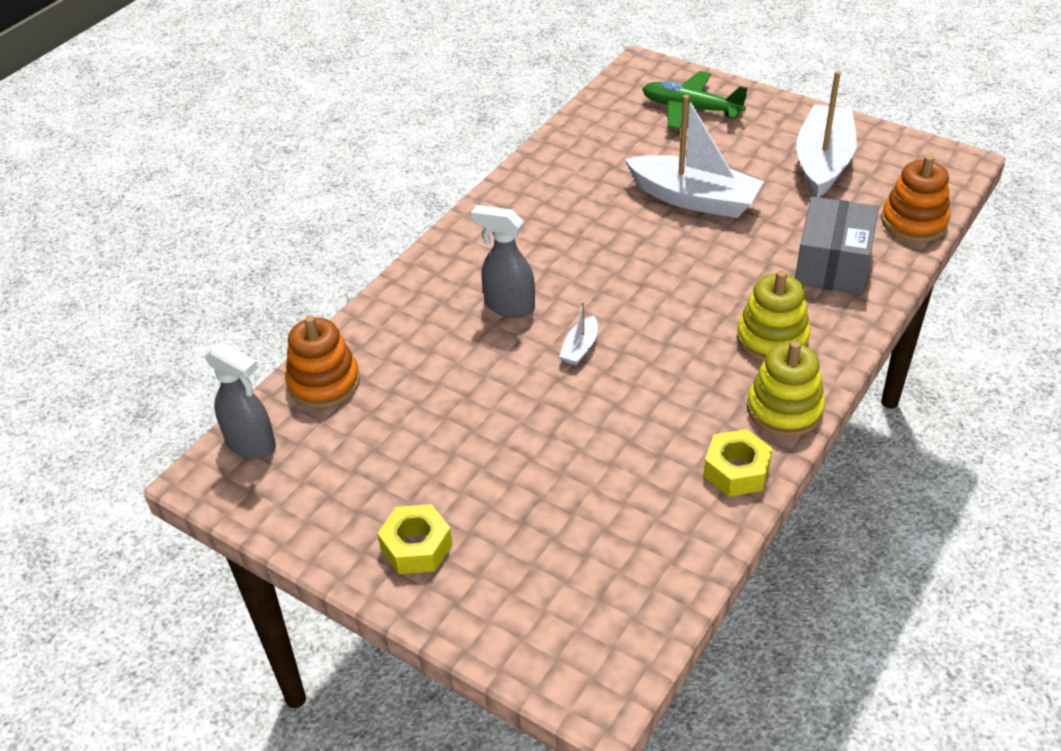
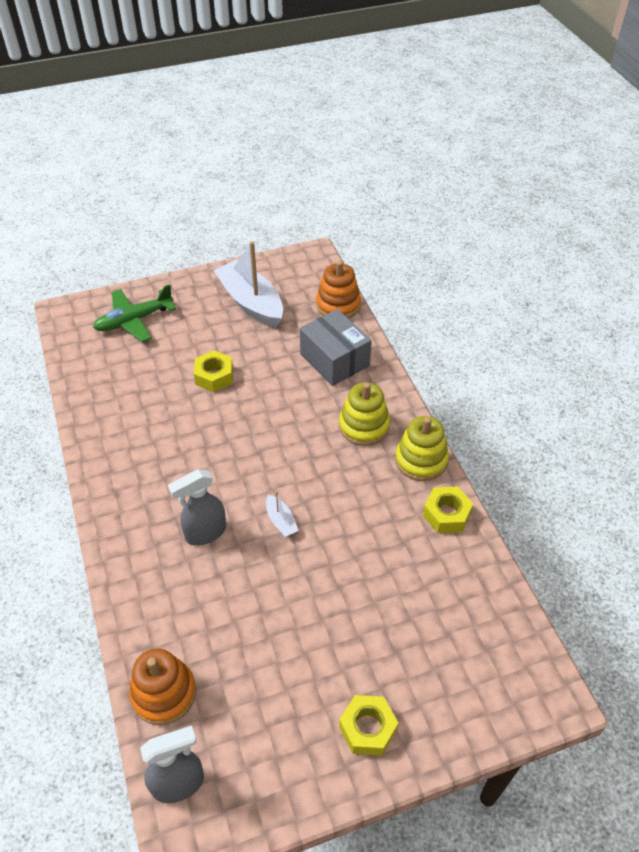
camera: 55 degrees left, 5 degrees up
(694, 199) = (214, 376): white boat -> yellow nut

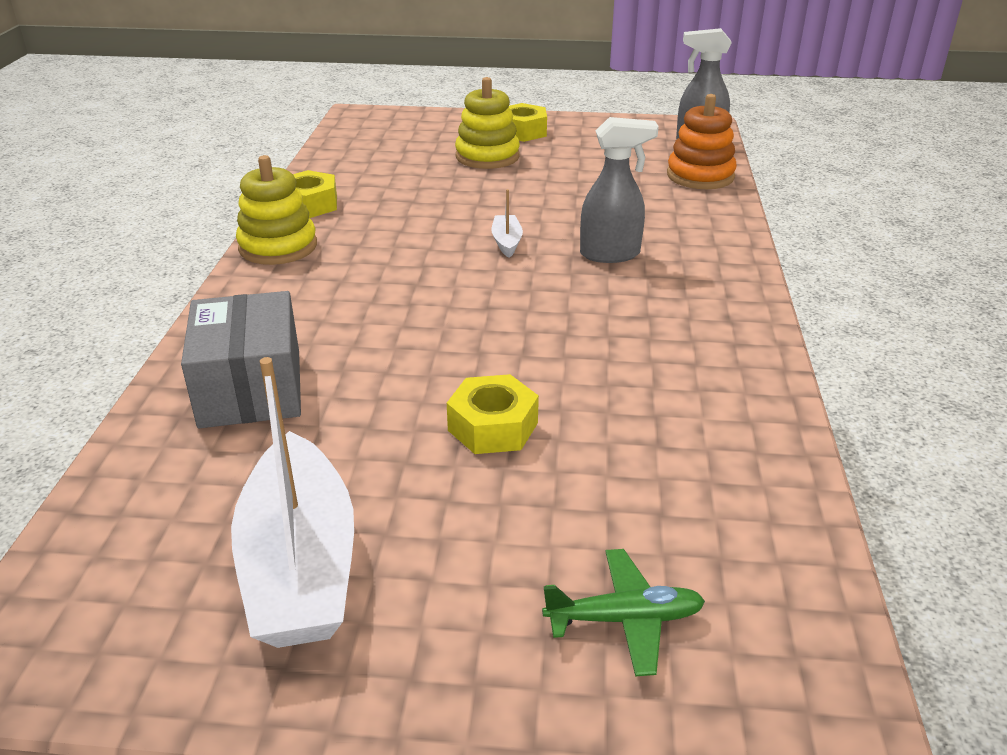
camera: 155 degrees left, 15 degrees down
(134, 320) = (624, 619): green plane -> green plane, size x0.66
(338, 305) = (121, 488): orange stacking toy -> none
(364, 426) = (309, 294): yellow stacking toy -> yellow stacking toy (487, 156)

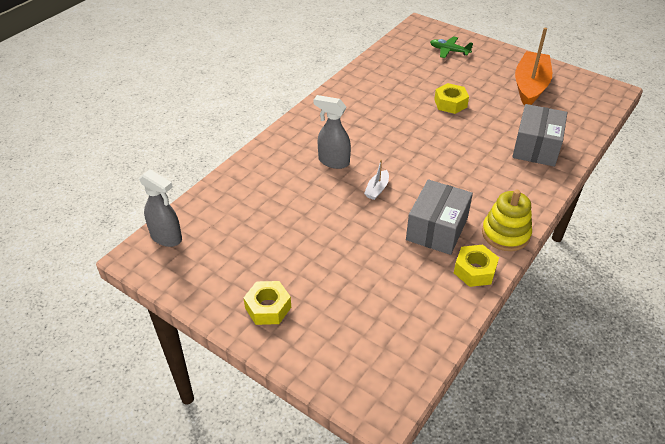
camera: 150 degrees left, 10 degrees up
(300, 565) = (530, 86): white boat -> orange boat
(383, 226) = (437, 229): none -> grey box
(487, 156) = (322, 281): yellow stacking toy -> none
(700, 176) = (215, 202): orange stacking toy -> none

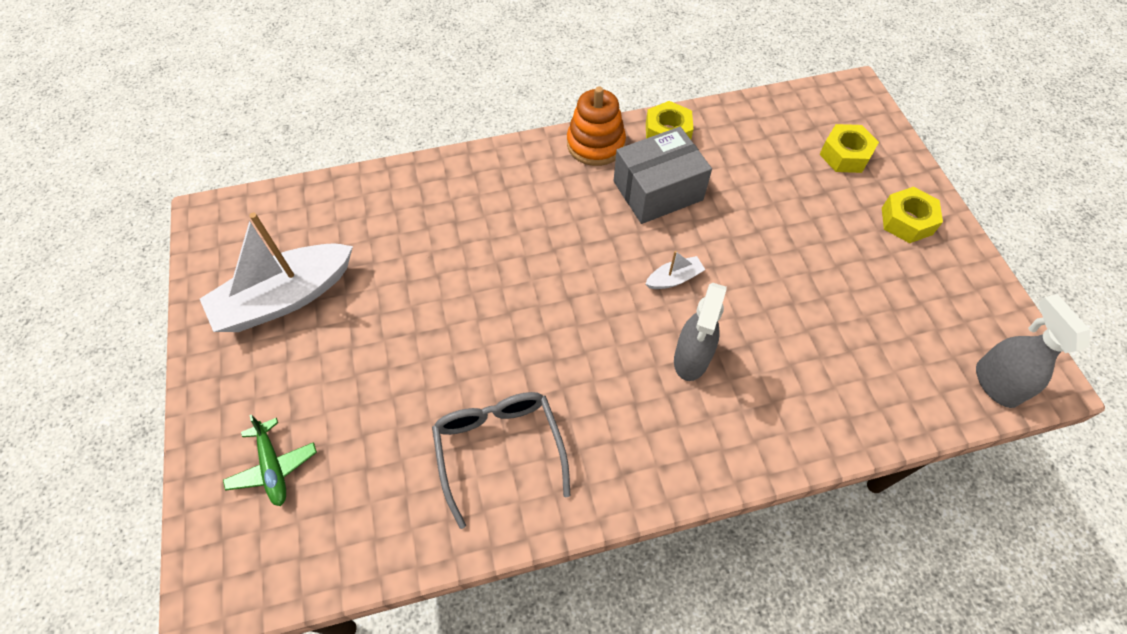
camera: 140 degrees left, 15 degrees up
(333, 161) = (691, 359): grey spray bottle -> grey spray bottle turned 45 degrees clockwise
(379, 93) = (499, 449): none -> grey glasses
(450, 103) = (426, 347): yellow nut -> yellow nut (845, 155)
(505, 234) = (595, 144): yellow stacking toy -> orange stacking toy
(530, 86) = (285, 298): orange boat -> white boat
(536, 147) = (425, 208): grey box -> none

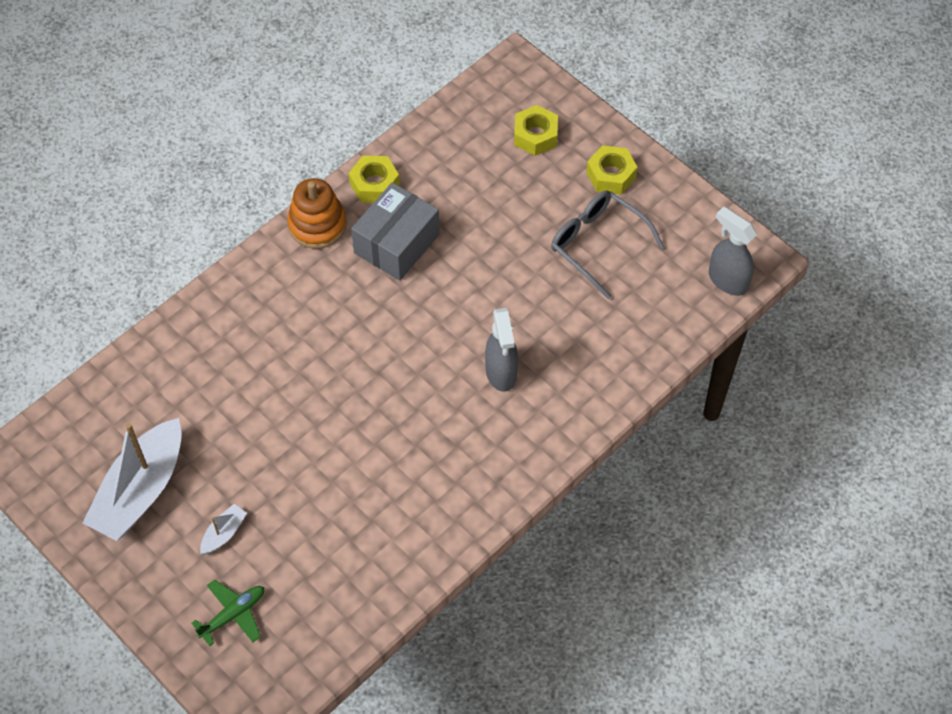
camera: 30 degrees left, 0 degrees up
(273, 467) = (233, 614): green plane -> green plane turned 75 degrees counterclockwise
(499, 449) = (396, 512): grey glasses -> grey glasses (597, 244)
(674, 278) = (453, 315): white boat -> white boat (224, 533)

